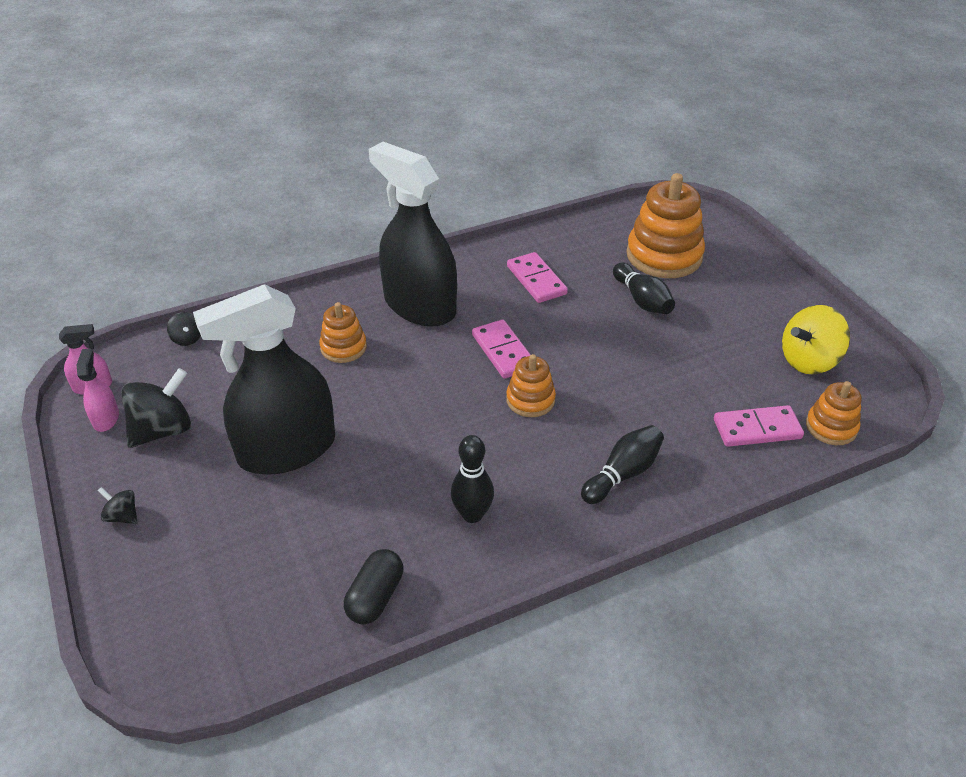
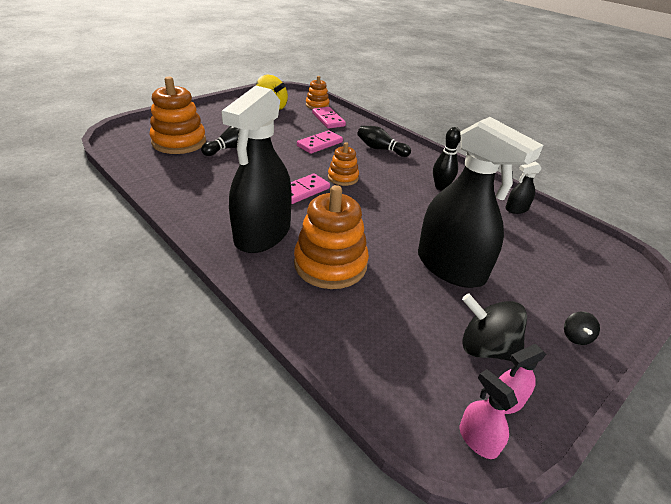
camera: 110 degrees left, 5 degrees down
(187, 339) = (367, 381): black spinning top -> none
(343, 347) = (330, 264): orange stacking toy -> orange stacking toy, size x1.83
(375, 597) = (516, 209): black capsule -> black spray bottle
(536, 280) = (216, 185): pink domino -> pink domino (319, 144)

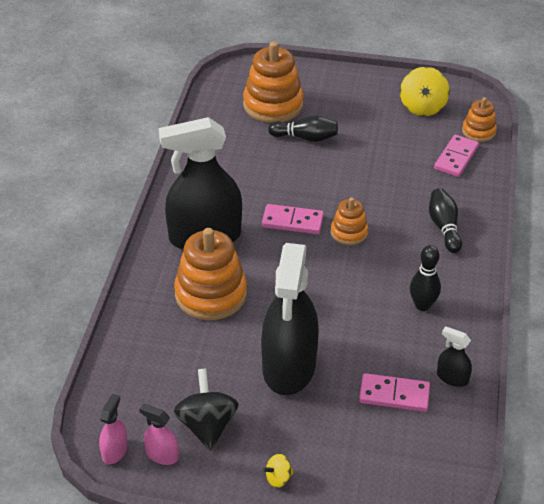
camera: 55 degrees right, 5 degrees up
(319, 144) = (393, 183): pink domino -> pink domino (394, 395)
(575, 337) = (278, 478): black spinning top -> yellow spinning top

